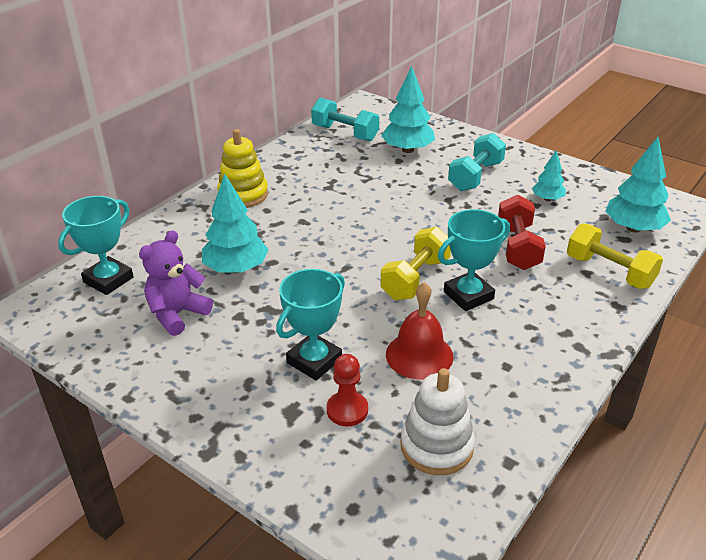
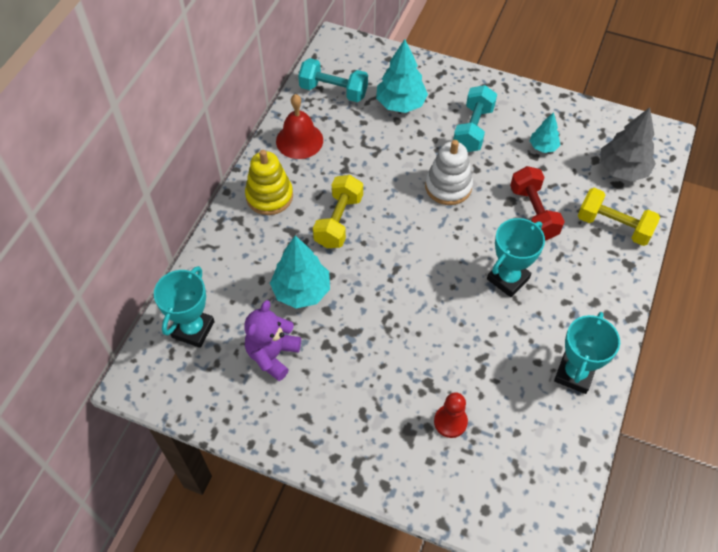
camera: 15 degrees left, 20 degrees up
(314, 361) = (407, 378): turquoise trophy -> turquoise trophy (574, 374)
(415, 279) = (459, 269): yellow dumbbell -> yellow dumbbell (338, 221)
(419, 355) = (488, 353): red bell -> red bell (299, 140)
(436, 446) = (528, 439): white stacking toy -> white stacking toy (448, 186)
(633, 228) = (622, 169): turquoise tree -> grey tree

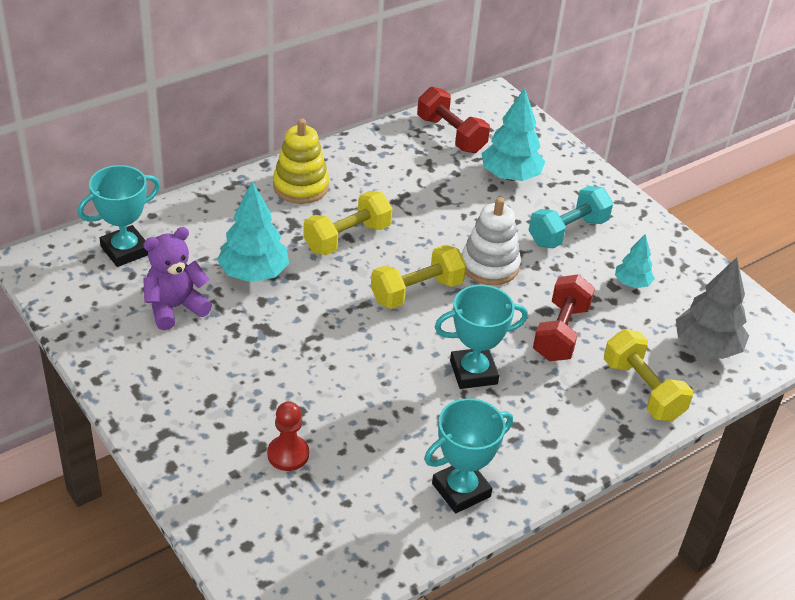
camera: 30 degrees right, 15 degrees down
(299, 140) = (375, 157): red bell -> none
(333, 91) = (451, 135): turquoise dumbbell -> red dumbbell
(420, 237) = (416, 292): none -> yellow dumbbell

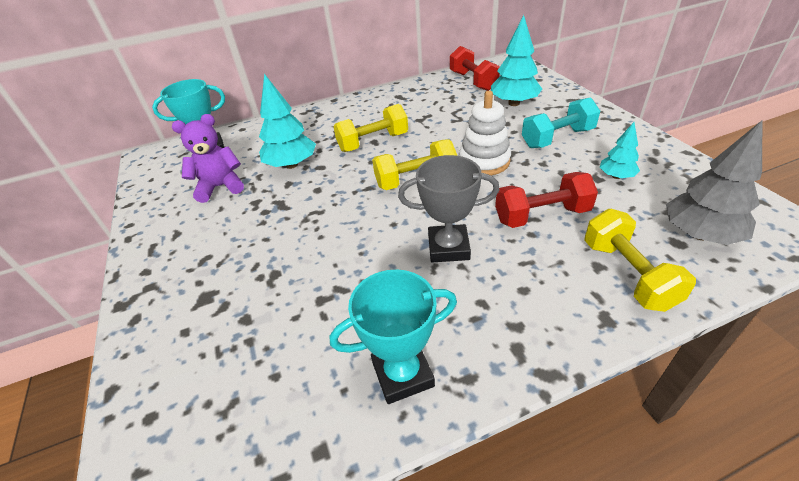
camera: 20 degrees right, 0 degrees up
(288, 454) = (243, 316): red pawn -> none
(300, 186) = (352, 112): yellow stacking toy -> none
(473, 372) = (448, 247): turquoise trophy -> grey trophy
(560, 332) = (542, 215): red dumbbell -> red dumbbell turned 45 degrees clockwise

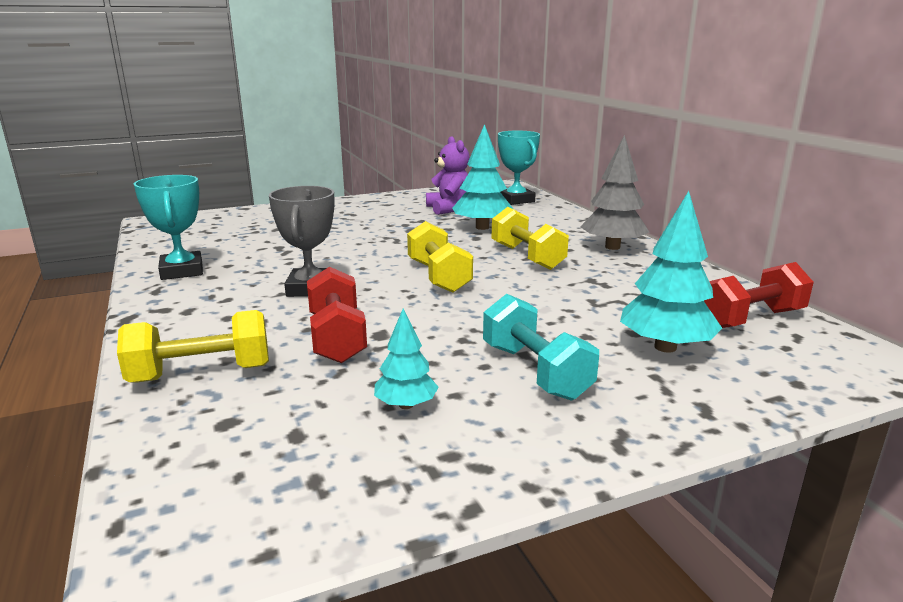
camera: 85 degrees right, 20 degrees down
(484, 161) = (471, 313): white stacking toy -> none
(700, 234) = (230, 446): grey tree -> grey tree (612, 247)

